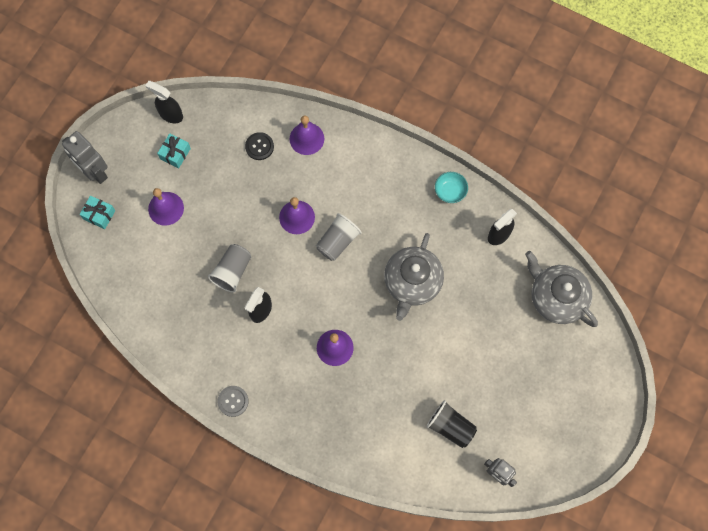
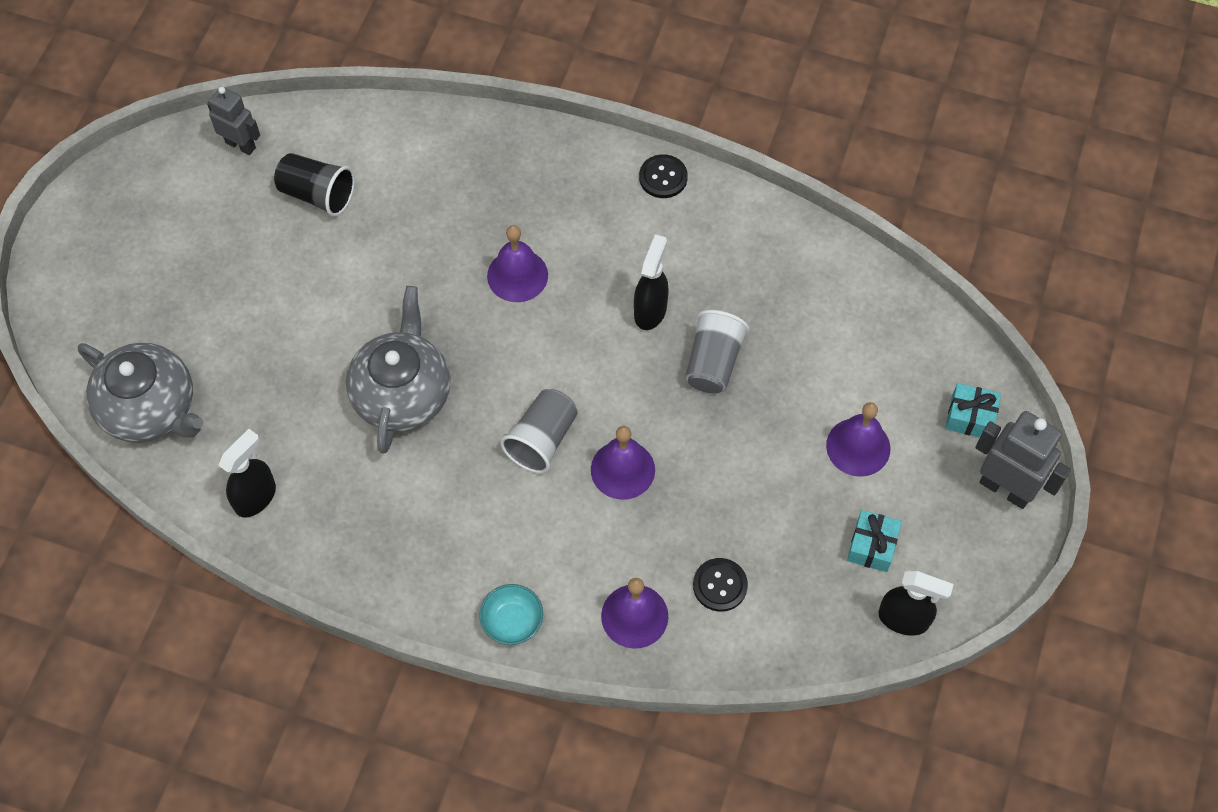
camera: 170 degrees right, 10 degrees down
(233, 401) = (663, 177): grey button -> black button
(450, 191) = (350, 561): turquoise bowl -> turquoise bowl (512, 621)

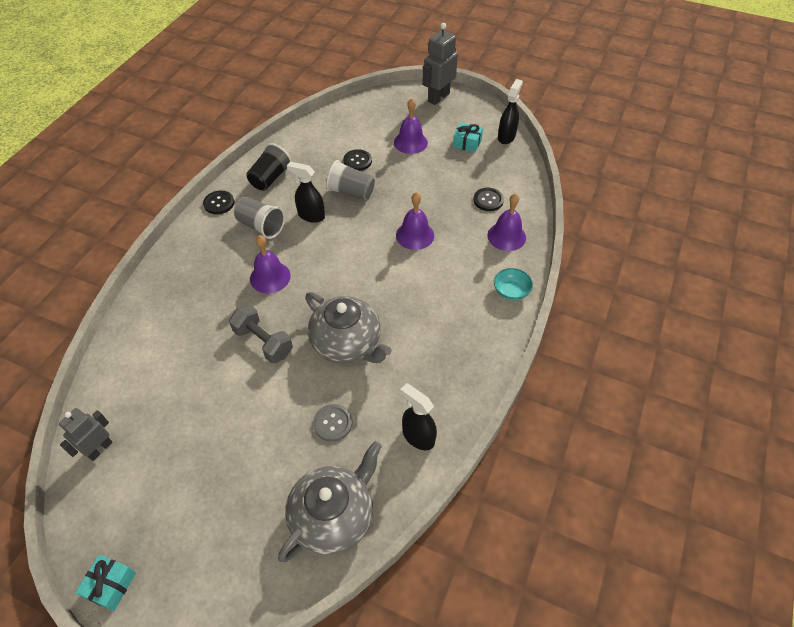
camera: 85 degrees left, 10 degrees down
(275, 392) = (333, 423): none -> grey button
(317, 195) = (167, 393): black cup -> black cup (270, 178)
(400, 288) = (263, 342): none -> grey dumbbell
(402, 393) = (347, 343): grey teapot -> grey teapot turned 150 degrees counterclockwise
(542, 440) = (391, 271): grey cup -> grey cup (261, 226)
(792, 364) = (357, 161): none -> black button
(970, 417) = (398, 104): turquoise gift -> turquoise gift (111, 585)

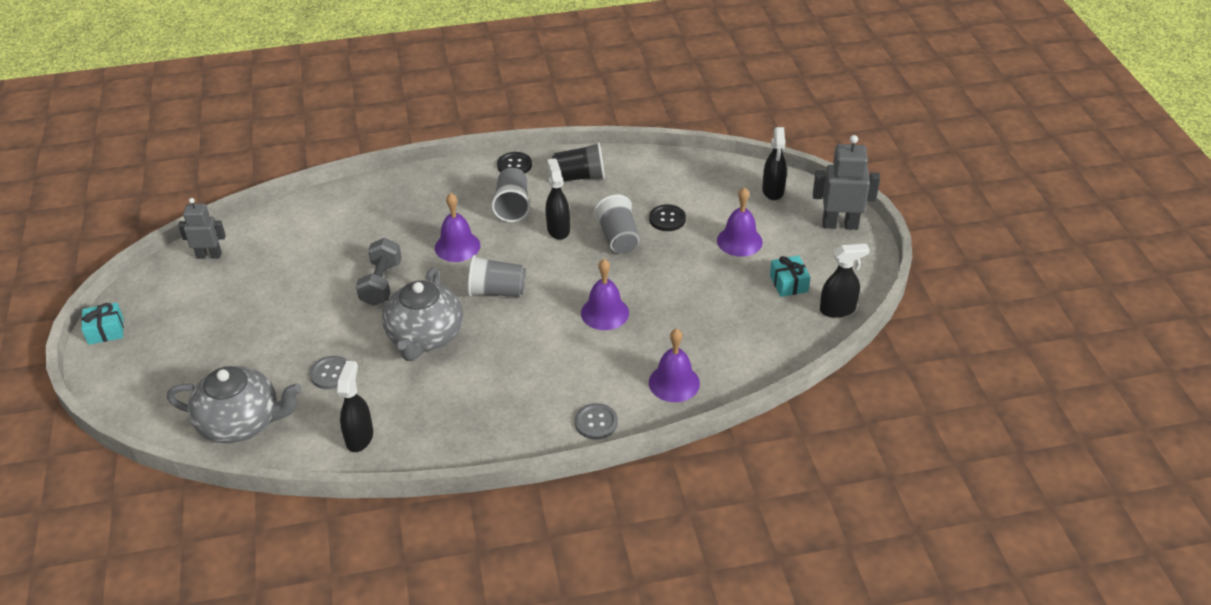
camera: 55 degrees right, 10 degrees down
(340, 279) = (497, 291): none -> grey cup
(381, 106) = (773, 191): none -> black spray bottle
(488, 200) = (714, 343): black button -> none
(511, 291) = (596, 422): turquoise bowl -> grey button

